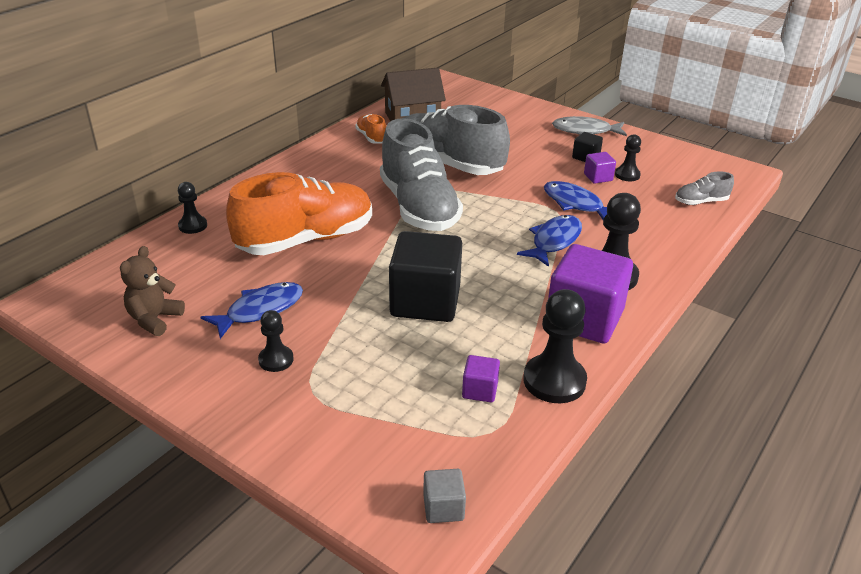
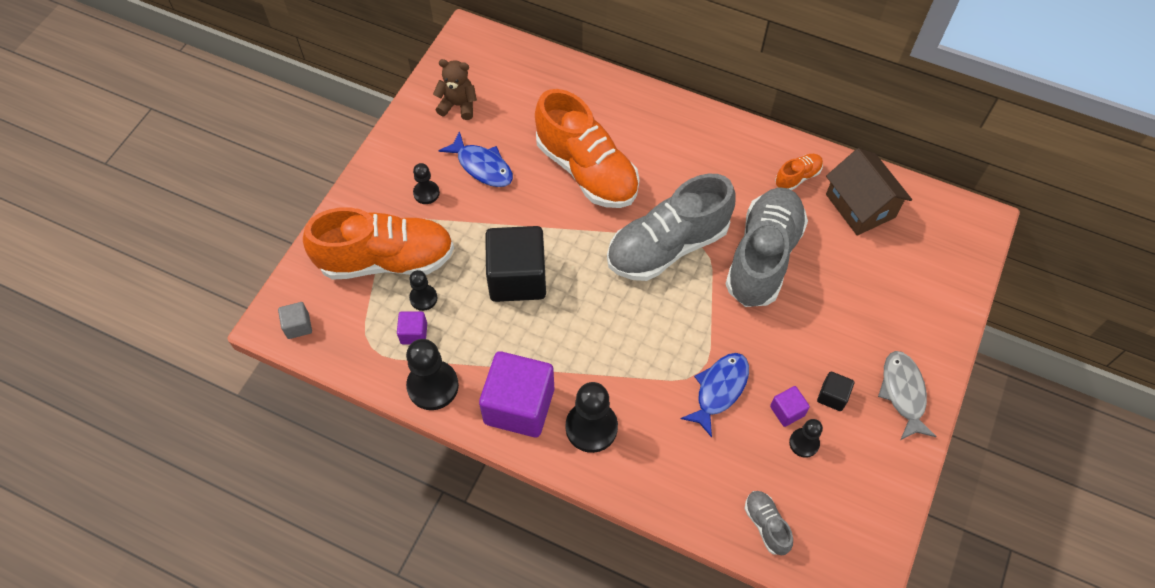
camera: 80 degrees right, 25 degrees up
(193, 226) = (586, 85): black pawn -> black pawn (423, 298)
(363, 405) = (386, 260): none -> orange shoe
(554, 241) = (639, 373): blue fish -> none

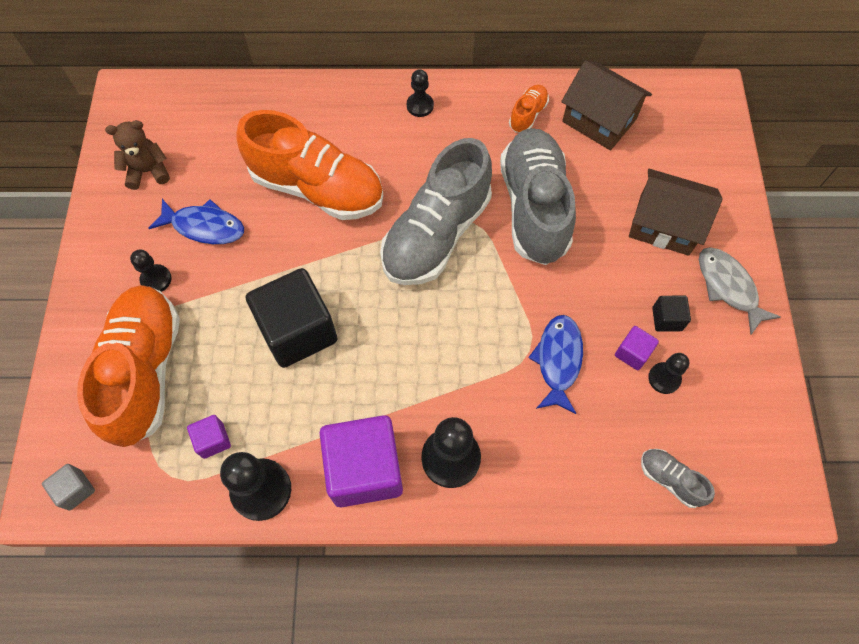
camera: 25 degrees left, 5 degrees up
(386, 260) = (144, 371): orange shoe -> orange shoe turned 60 degrees counterclockwise
(423, 298) = (206, 396): black pawn -> black pawn (420, 106)
(872, 317) = (664, 225): none -> brown house

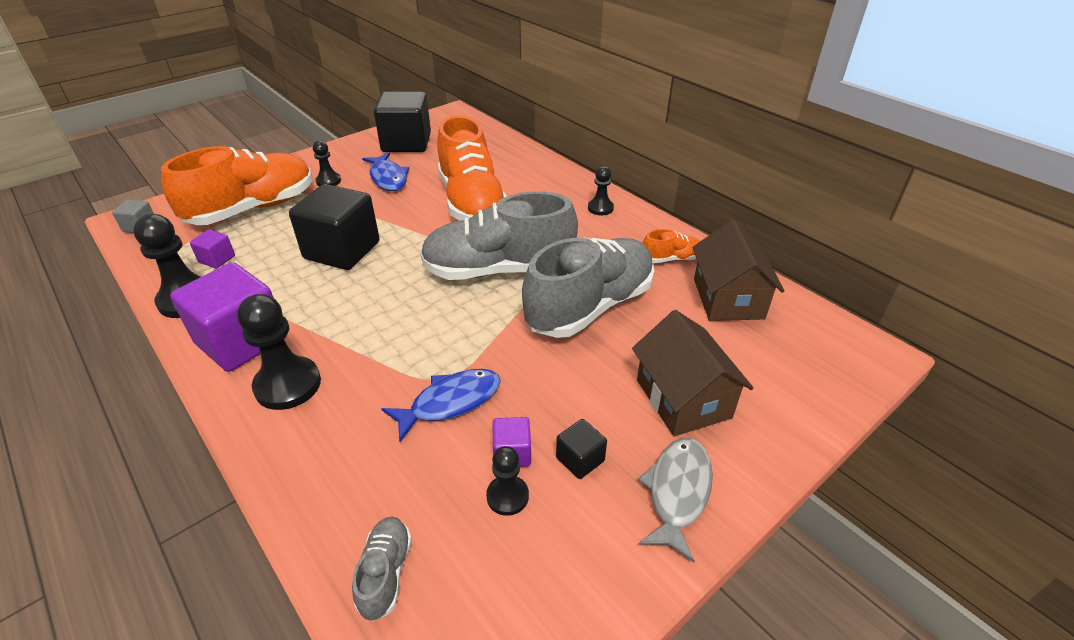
camera: 50 degrees right, 25 degrees down
(148, 171) = (406, 143): brown teddy bear -> black cube

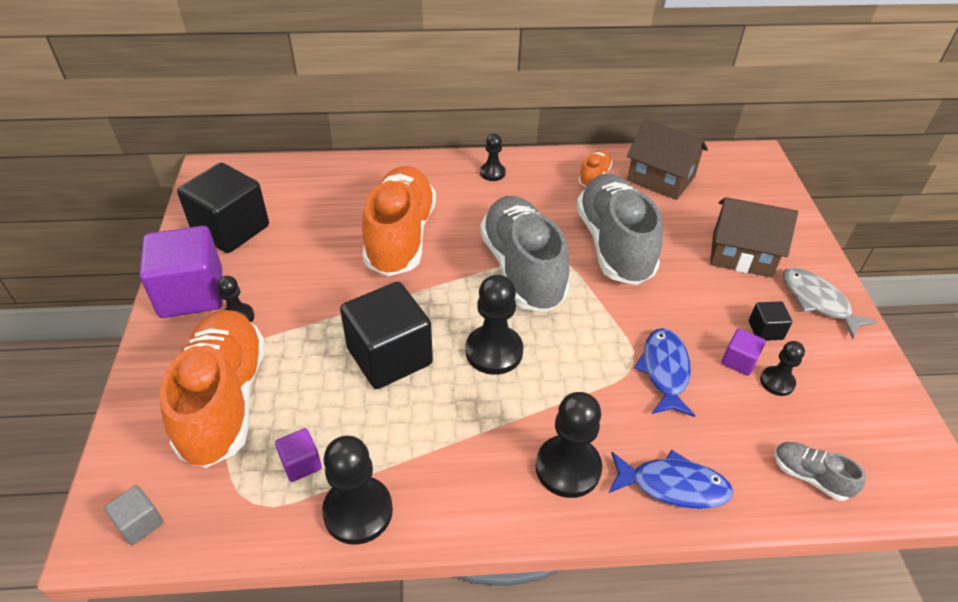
camera: 55 degrees left, 5 degrees up
(241, 341) = (474, 484): purple cube -> purple cube (191, 293)
(388, 178) = (288, 271): blue fish -> blue fish (673, 485)
(388, 294) = (494, 351): none -> black pawn
(471, 202) = (400, 237): orange shoe -> orange shoe turned 105 degrees counterclockwise
(498, 270) = (522, 269): grey shoe -> grey shoe turned 135 degrees clockwise

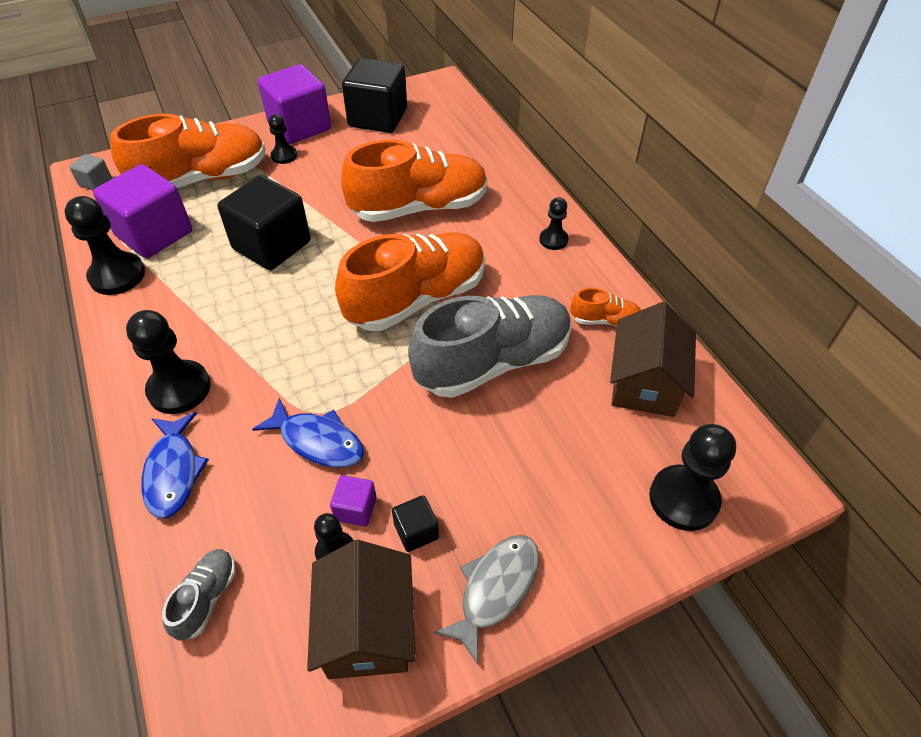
camera: 70 degrees right, 5 degrees up
(301, 463) = (154, 234): purple cube -> purple cube, size x2.24
(494, 351) = (299, 306): black pawn -> black pawn (683, 499)
(522, 269) = (416, 299): grey shoe -> orange shoe
(664, 371) = (318, 441): blue fish -> blue fish turned 45 degrees clockwise
(741, 254) = (544, 490): brown house -> brown house (367, 628)

